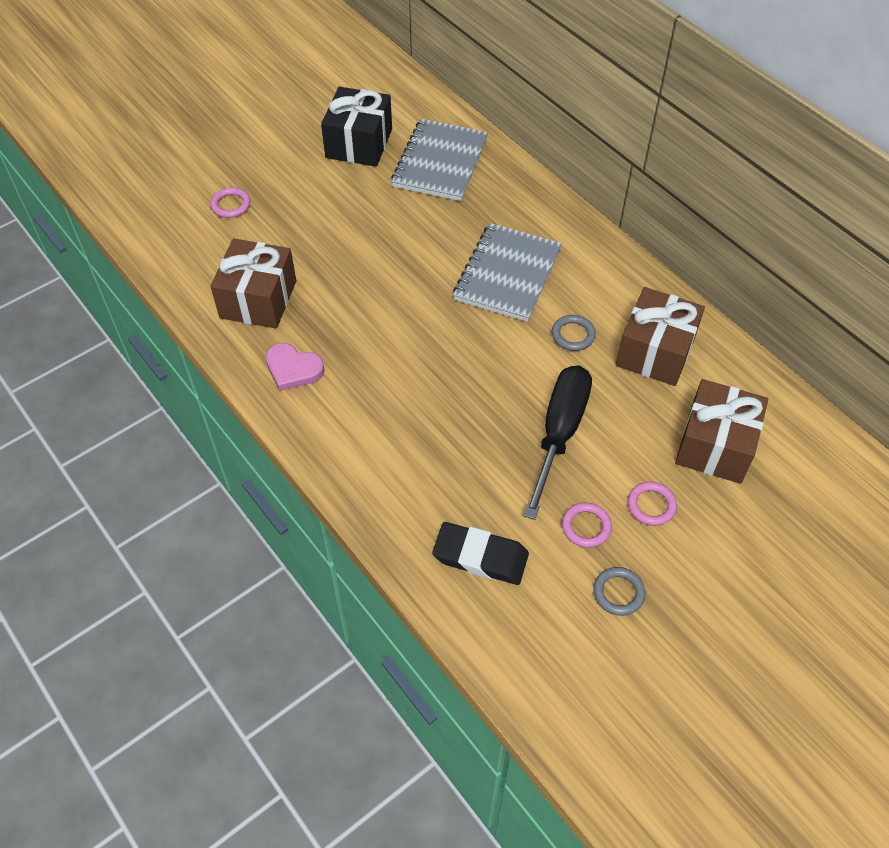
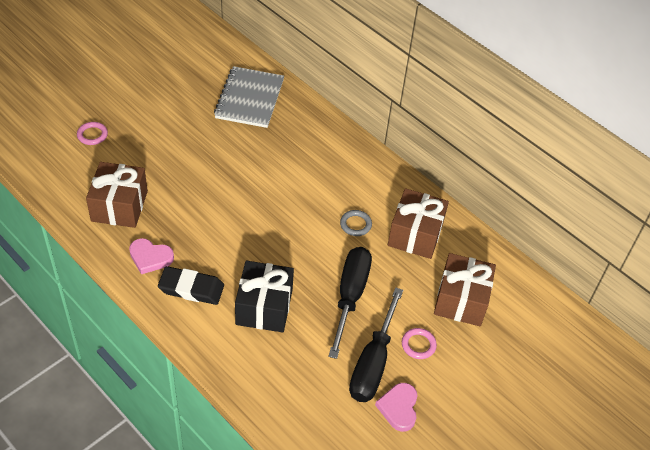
camera: 10 degrees left, 5 degrees down
(359, 143) = (187, 85): black gift -> black gift (264, 307)
(480, 557) = (298, 388): black eraser -> black eraser (191, 288)
(507, 274) = (305, 181): grey notebook -> none
(586, 527) = (373, 362): pink ring -> black screwdriver
(618, 593) = (399, 408): grey ring -> pink heart

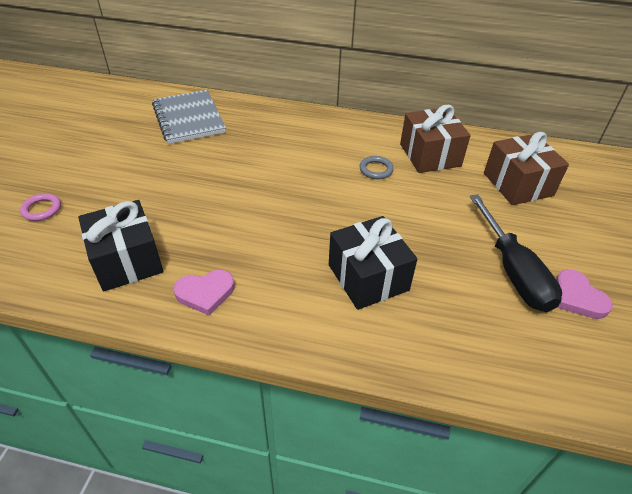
camera: 30 degrees left, 5 degrees down
(119, 206) = (127, 260): brown gift -> black gift
(191, 288) = (278, 300): black eraser -> none
(350, 296) = (433, 227): black screwdriver -> none
(418, 345) = (529, 235): pink ring -> none

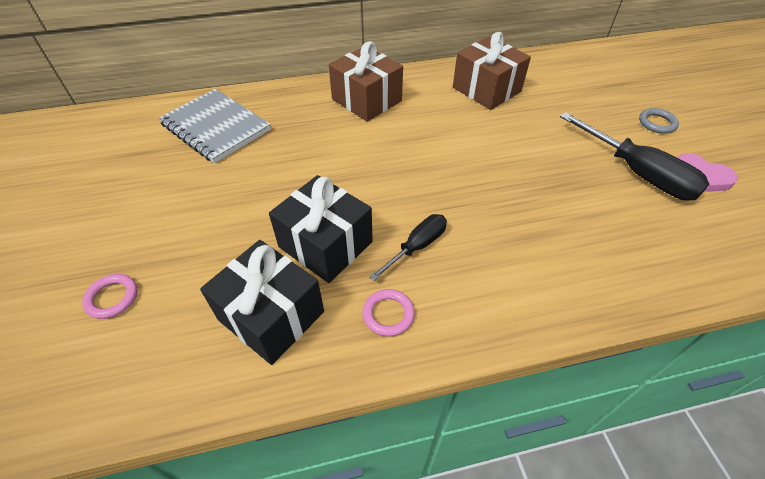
camera: 25 degrees left, 5 degrees up
(205, 293) = (388, 314): pink heart -> pink ring
(265, 255) = (417, 247): none -> black screwdriver
(368, 277) = (528, 229): black gift -> black gift (325, 244)
(376, 169) = (450, 119): grey ring -> grey ring (657, 123)
(517, 184) = (578, 93): brown gift -> brown gift (366, 100)

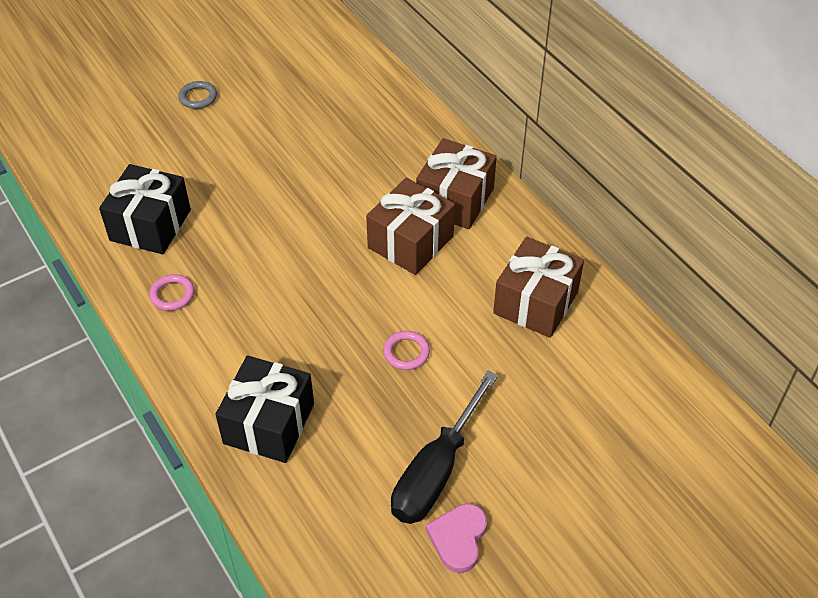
camera: 70 degrees right, 0 degrees up
(112, 298) = (140, 133): pink ring -> pink ring (406, 352)
(216, 127) = (352, 105): grey notebook -> none
(325, 244) = (232, 233): black gift -> black gift (269, 423)
(399, 132) = (410, 242): none -> brown gift
(417, 247) = (251, 296): black screwdriver -> none
(657, 123) = (554, 492): grey ring -> grey ring (198, 97)

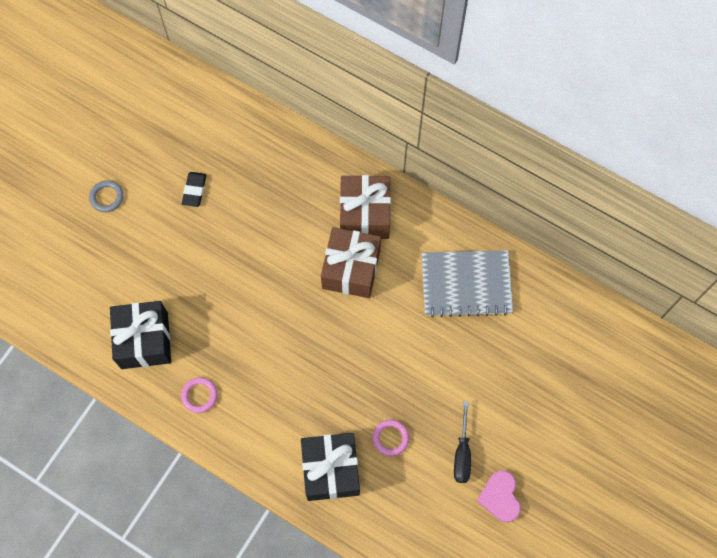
camera: 25 degrees left, 20 degrees up
(288, 120) = (194, 190): none -> black eraser
(406, 352) = (396, 368): pink ring -> pink ring (390, 438)
(436, 470) = (462, 453): black screwdriver -> black screwdriver, size x0.58
(535, 302) = (466, 284): brown gift -> grey notebook

